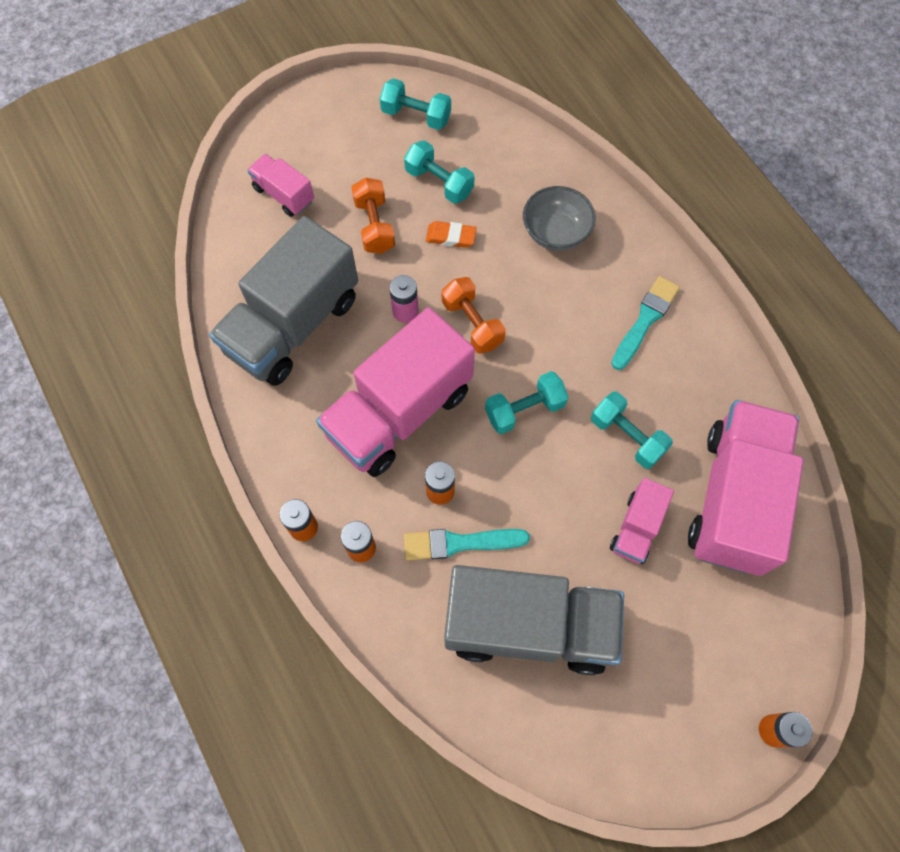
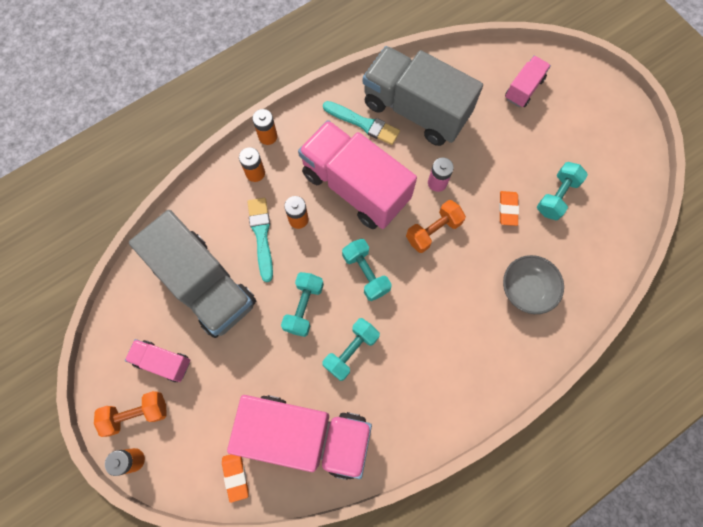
camera: 85 degrees right, 5 degrees up
(374, 226) = (507, 154): orange dumbbell -> orange dumbbell (137, 414)
(416, 116) = (618, 173): turquoise dumbbell -> turquoise dumbbell (304, 307)
(529, 626) = (205, 285): grey truck -> grey truck turned 45 degrees counterclockwise
(637, 528) = (278, 359): pink truck -> pink truck (163, 362)
(645, 320) = (454, 364): turquoise brush -> turquoise brush (363, 123)
(787, 590) = (235, 476): none -> orange eraser

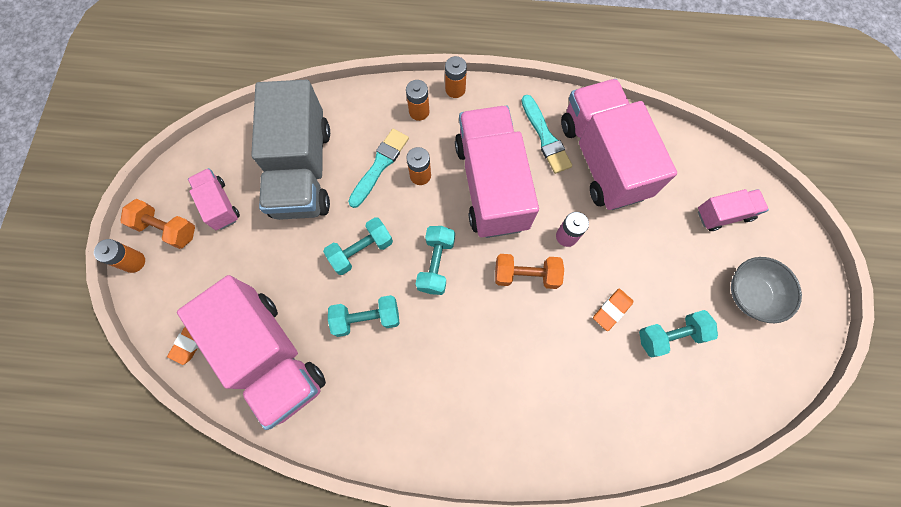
camera: 40 degrees right, 0 degrees up
(415, 110) = (602, 159): grey truck -> pink truck
(526, 289) = (565, 395): grey bowl -> grey bowl (751, 294)

